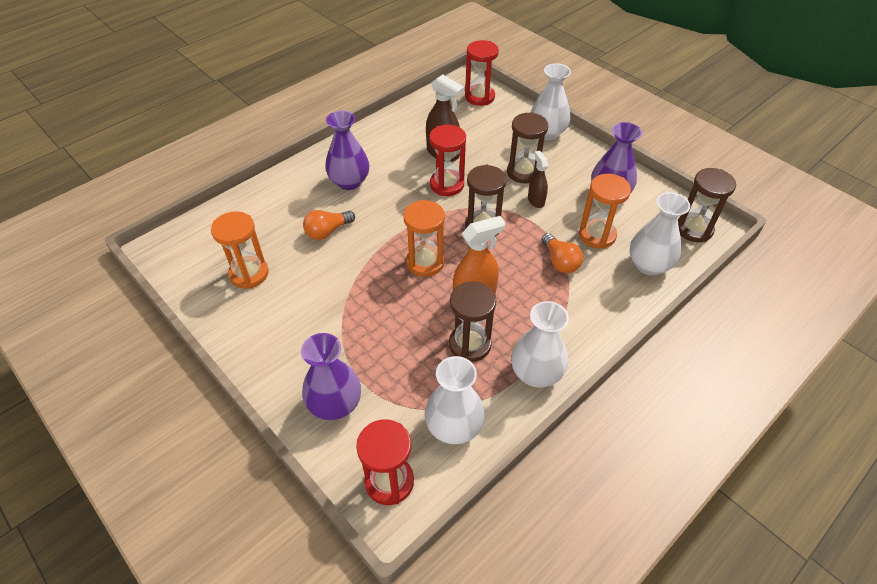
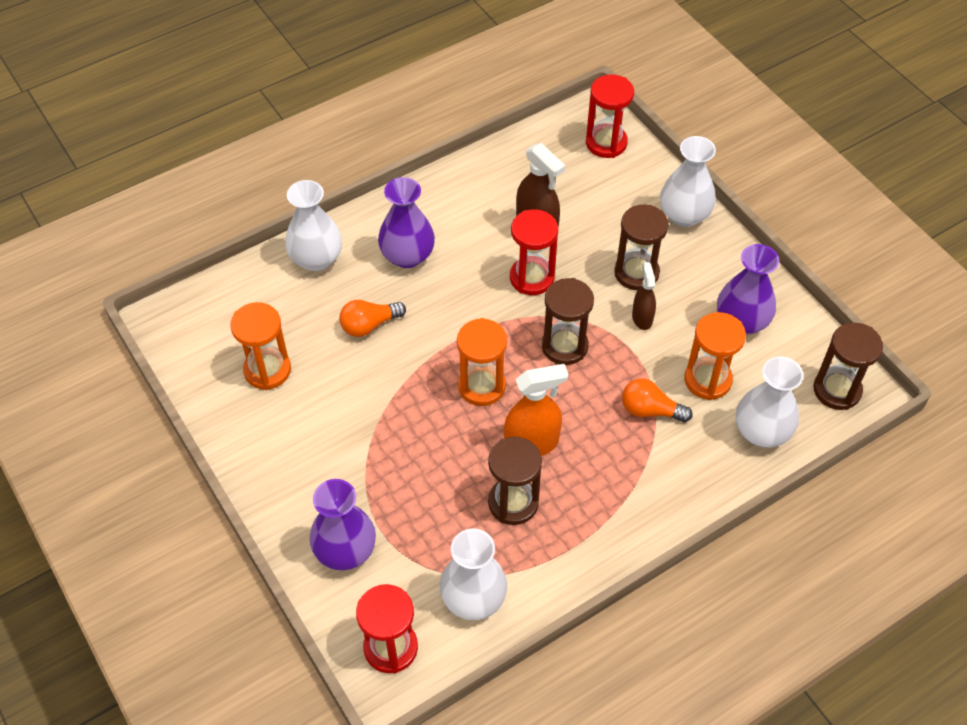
camera: 10 degrees right, 5 degrees up
(536, 373) = (582, 551): white vase -> white vase (316, 259)
(560, 261) = (650, 410): orange light bulb -> orange light bulb turned 120 degrees clockwise

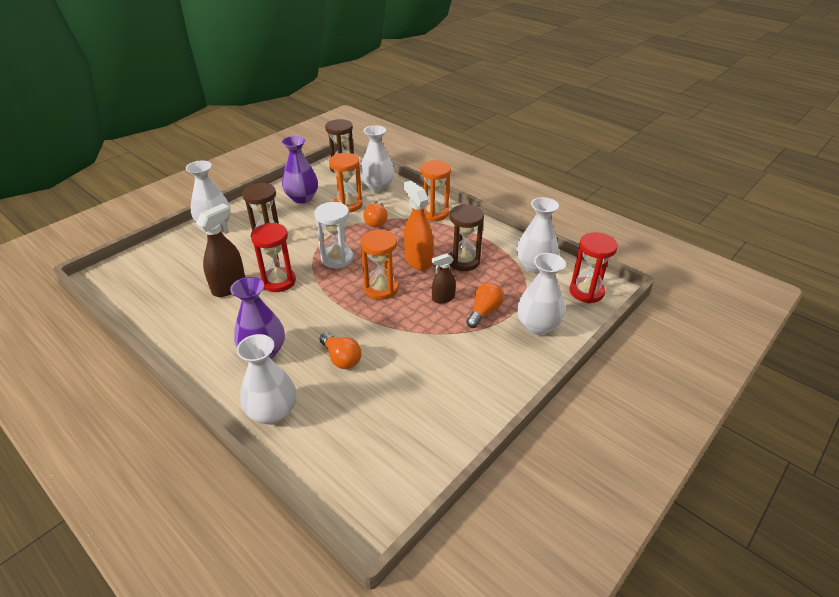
camera: 105 degrees left, 15 degrees down
(267, 370) = (405, 412): orange hourglass -> orange hourglass (434, 213)
(345, 551) = (537, 326): purple vase -> white vase
(395, 495) = (484, 312): none -> orange light bulb
(564, 346) = (337, 259): brown hourglass -> white hourglass
(606, 143) = (138, 266): red hourglass -> none
(642, 318) = (306, 232): brown spray bottle -> brown spray bottle (443, 298)

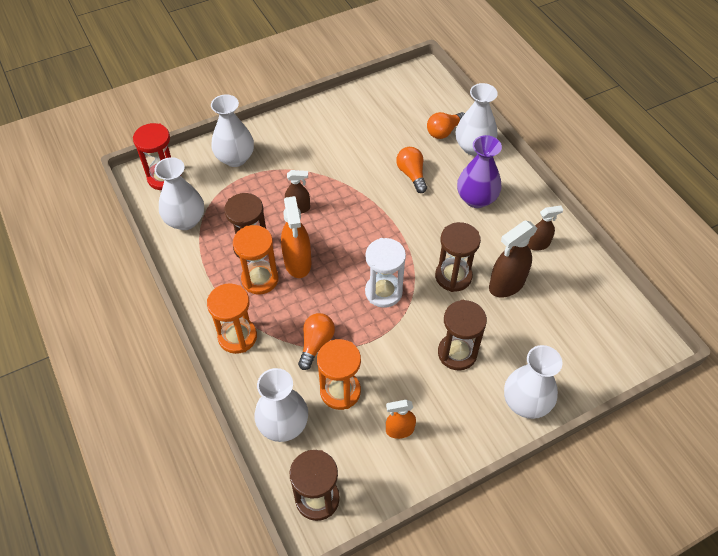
camera: 160 degrees left, 15 degrees up
(196, 325) = (538, 244): none -> brown spray bottle
(279, 281) = (453, 276): red hourglass -> brown hourglass
(302, 198) = (399, 430): purple vase -> orange spray bottle
(381, 289) = (351, 236): orange hourglass -> orange hourglass (260, 279)
(484, 312) = (270, 184): orange light bulb -> orange light bulb (444, 131)

